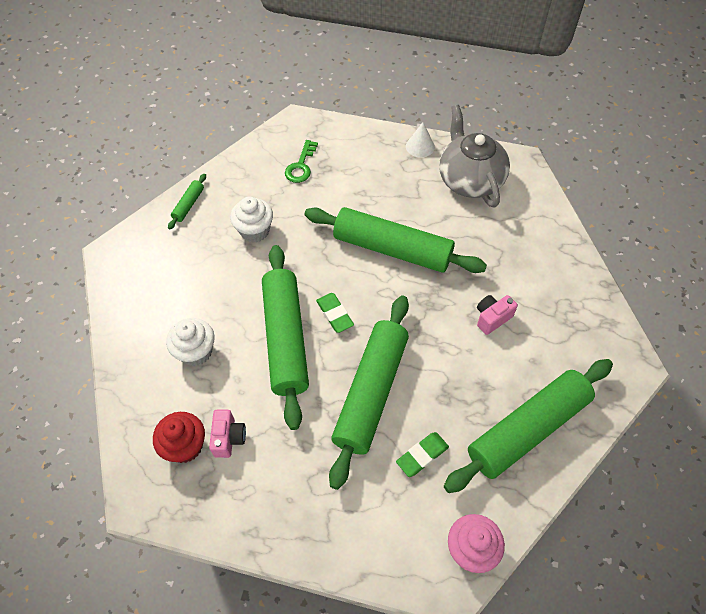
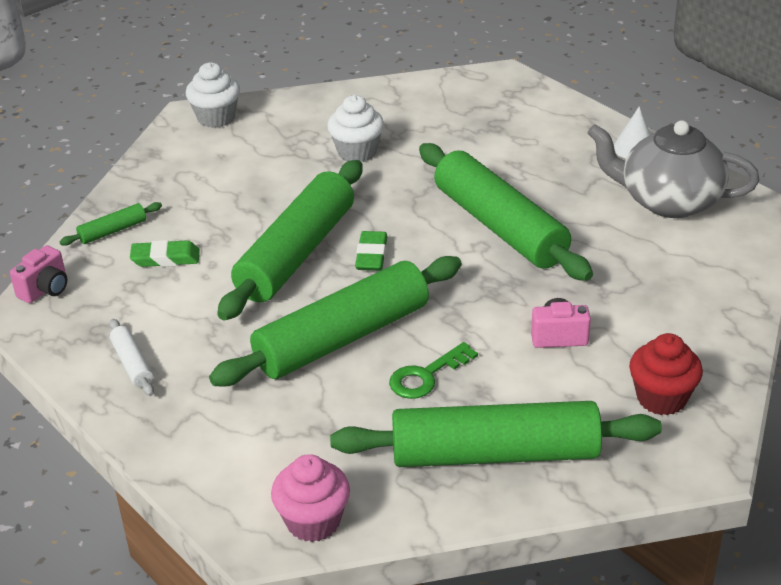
camera: 35 degrees right, 20 degrees down
(185, 446) = (108, 293): red cupcake -> red cupcake (661, 398)
(189, 205) = (309, 105): green rolling pin -> green rolling pin (113, 231)
(196, 352) = (194, 225): white cupcake -> white cupcake (216, 118)
(229, 438) = (155, 307): pink camera -> pink camera (45, 289)
(254, 496) = (132, 364): none -> white rolling pin
(301, 166) = (467, 116): green key -> green key (426, 376)
(422, 455) = (343, 416): green eraser -> green eraser (165, 258)
(470, 180) = (668, 201): grey teapot -> grey teapot turned 90 degrees counterclockwise

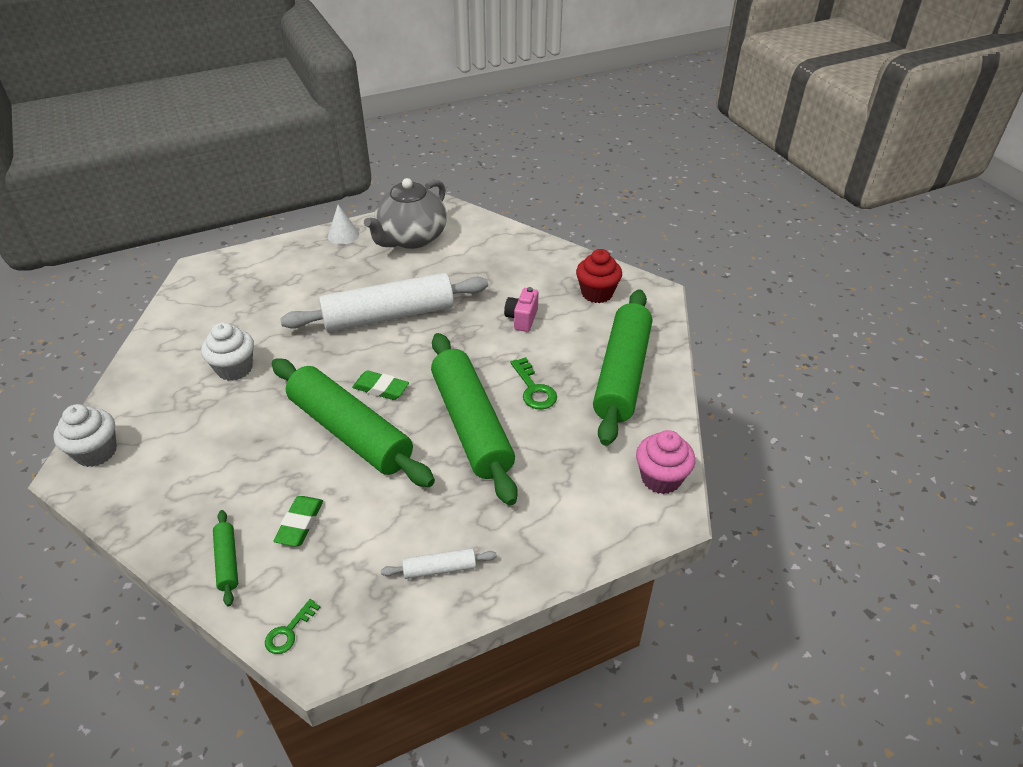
camera: 75 degrees left, 5 degrees up
(45, 289) = (289, 631): pink camera -> green key
(500, 226) = (388, 315): green rolling pin -> white rolling pin

